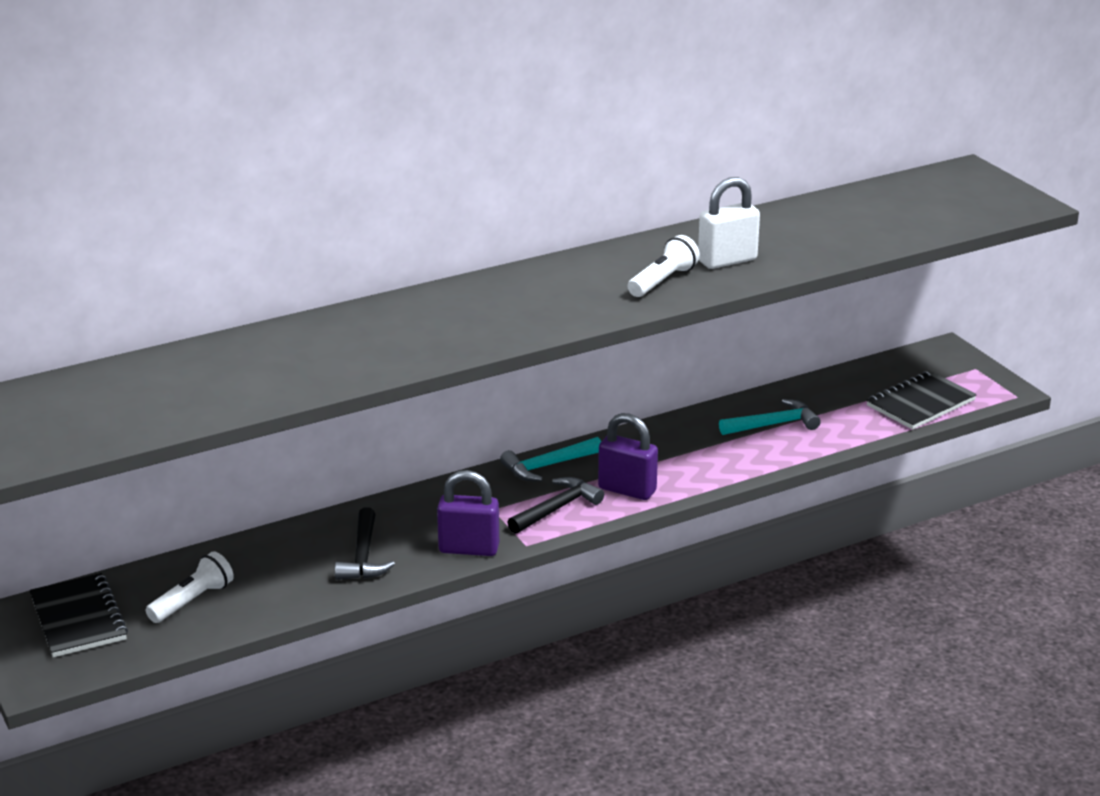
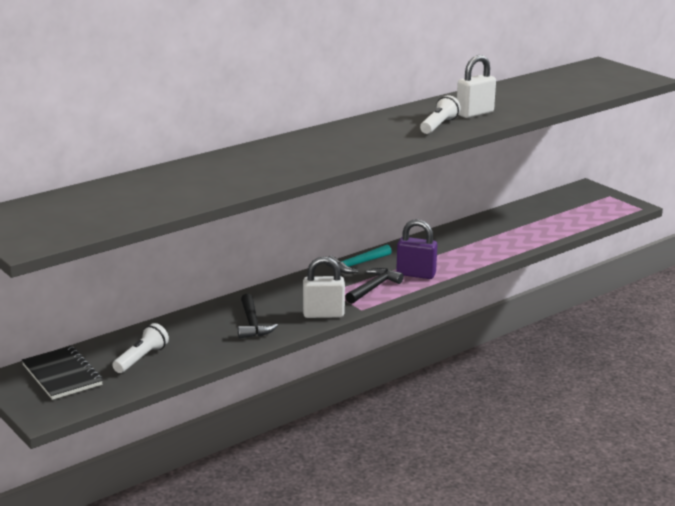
camera: 10 degrees left, 5 degrees down
(469, 549) = (323, 314): purple padlock -> white padlock
(773, 424) = (495, 233): turquoise hammer -> none
(920, 403) = (583, 216): black notebook -> none

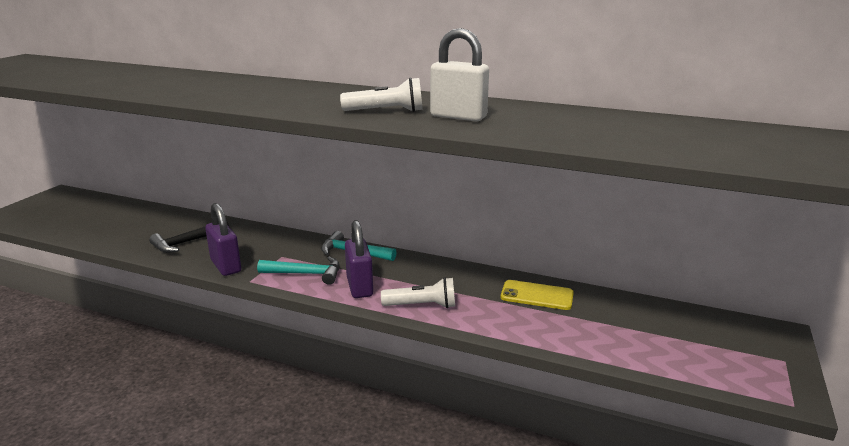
camera: 60 degrees right, 0 degrees up
(62, 375) = (67, 205): black notebook -> none
(141, 358) = (102, 221): white flashlight -> white flashlight (422, 305)
(323, 314) = (226, 266): white padlock -> purple padlock
(373, 288) = (305, 274): black hammer -> turquoise hammer
(487, 227) = (537, 295): none -> yellow phone

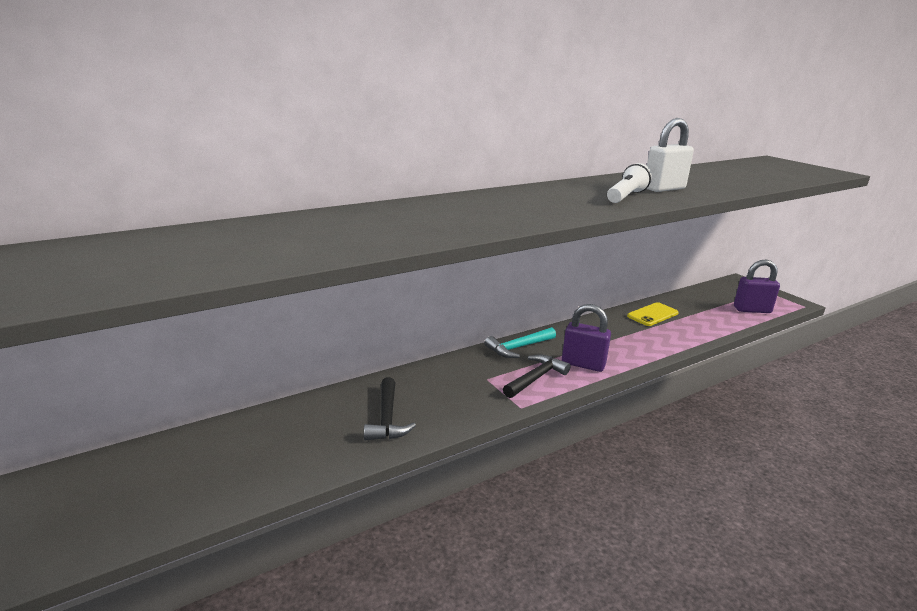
camera: 55 degrees left, 0 degrees up
(226, 266) = (475, 411): purple padlock -> purple padlock (752, 310)
(305, 274) = (536, 378): turquoise hammer -> black hammer
(422, 305) = (634, 352): white flashlight -> none

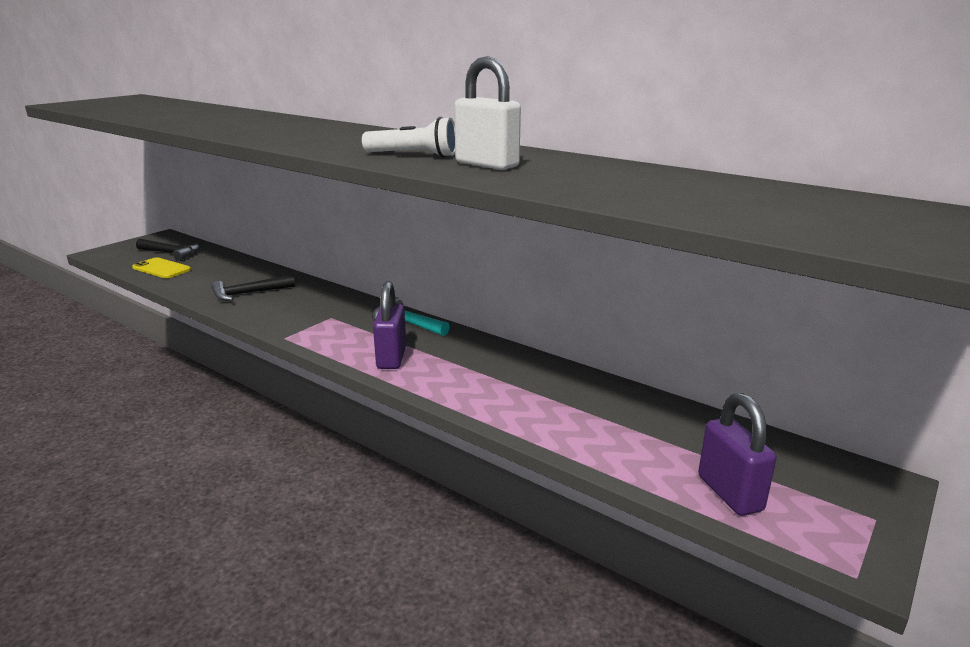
camera: 70 degrees right, 0 degrees up
(536, 378) = (344, 338): black hammer -> black hammer (171, 253)
(652, 314) = (586, 393): yellow phone -> yellow phone (161, 268)

